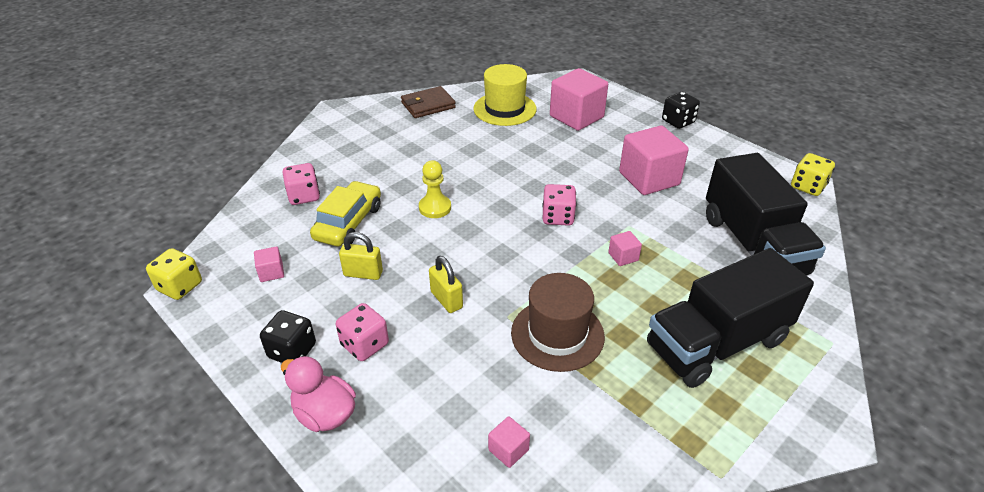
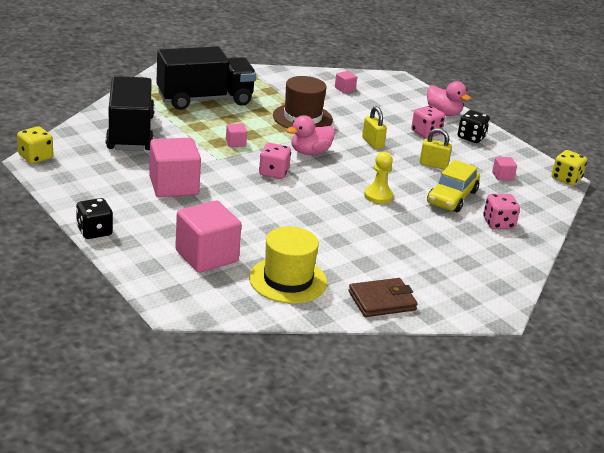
camera: 175 degrees left, 10 degrees down
(526, 261) = (310, 152): none -> pink duck

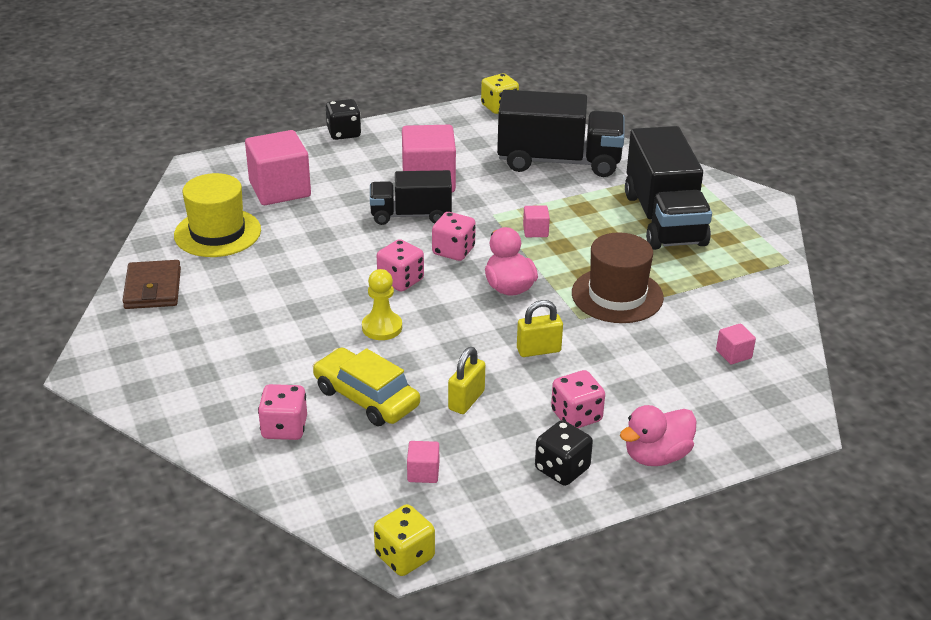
camera: 105 degrees right, 5 degrees up
(229, 191) = (411, 215): none -> black truck
(320, 191) = (400, 280): none -> pink dice

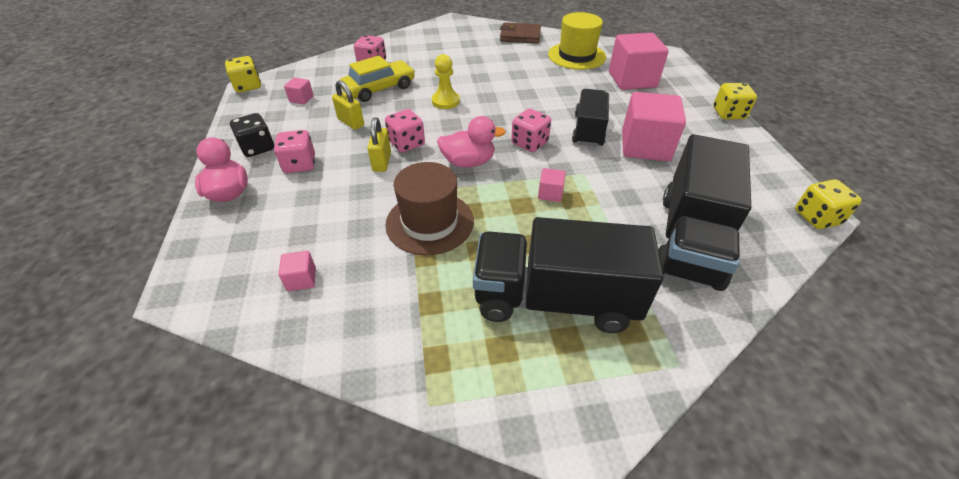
camera: 105 degrees right, 10 degrees up
(344, 133) = (728, 114): black dice -> yellow dice
(400, 280) = (497, 114): pink dice -> pink dice (406, 143)

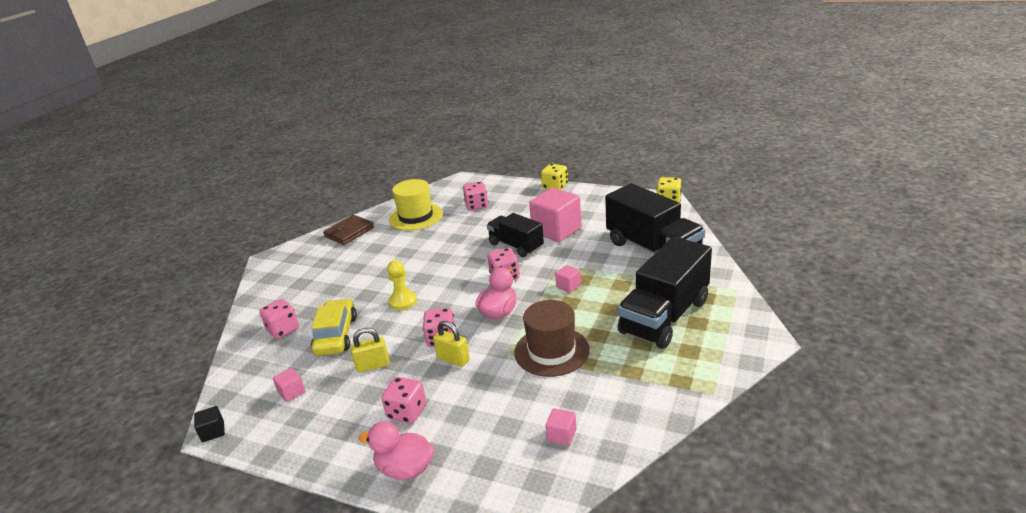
camera: 55 degrees left, 15 degrees down
(248, 86) = (213, 432): yellow dice -> black cube
(258, 148) = (348, 439): black dice -> none
(632, 80) = (477, 206): pink cube -> pink dice

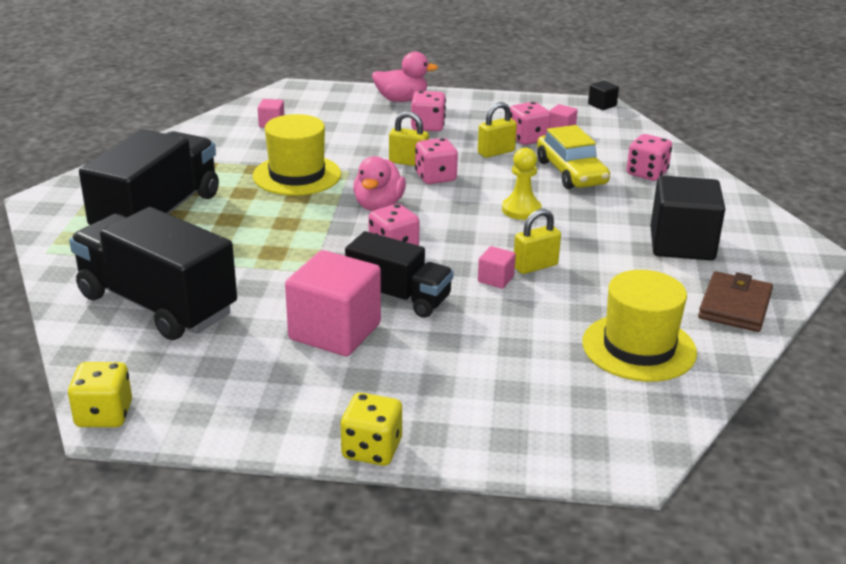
camera: 160 degrees right, 0 degrees up
(331, 268) = (682, 244): none -> black cube
(428, 259) = (535, 266): none -> yellow padlock
(477, 206) = (529, 382): pink dice -> pink dice (527, 139)
(551, 351) = (297, 175): brown hat -> yellow hat
(568, 286) = (291, 241): pink cube -> pink cube (495, 279)

